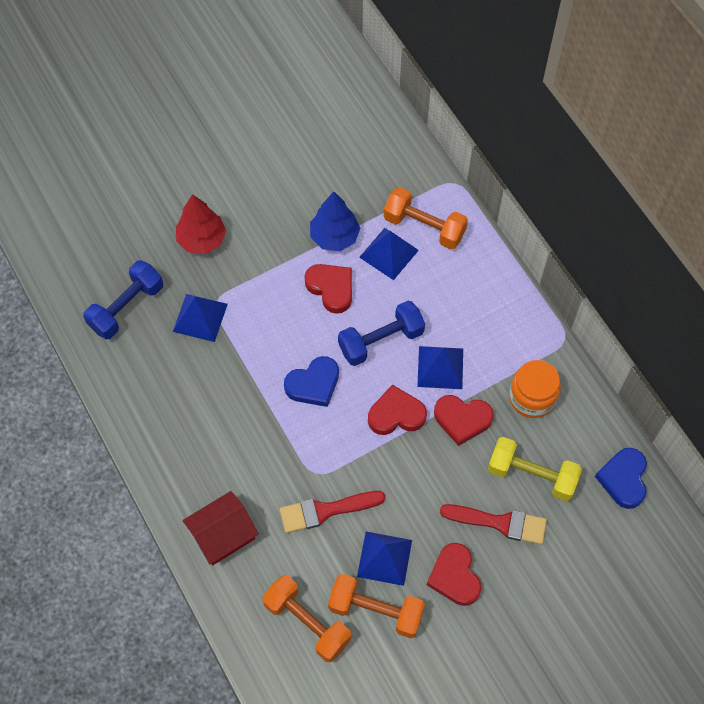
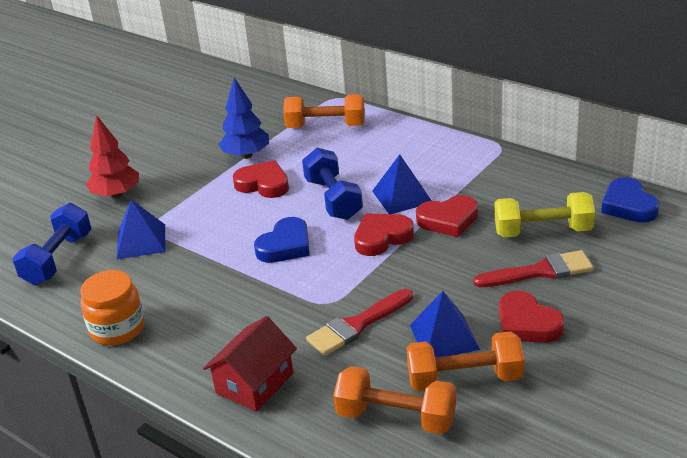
camera: 20 degrees left, 30 degrees down
(381, 341) = (333, 199): blue dumbbell -> blue dumbbell turned 60 degrees counterclockwise
(389, 253) = (304, 149): blue pyramid -> none
(532, 397) = (501, 186): orange jar -> orange jar (117, 328)

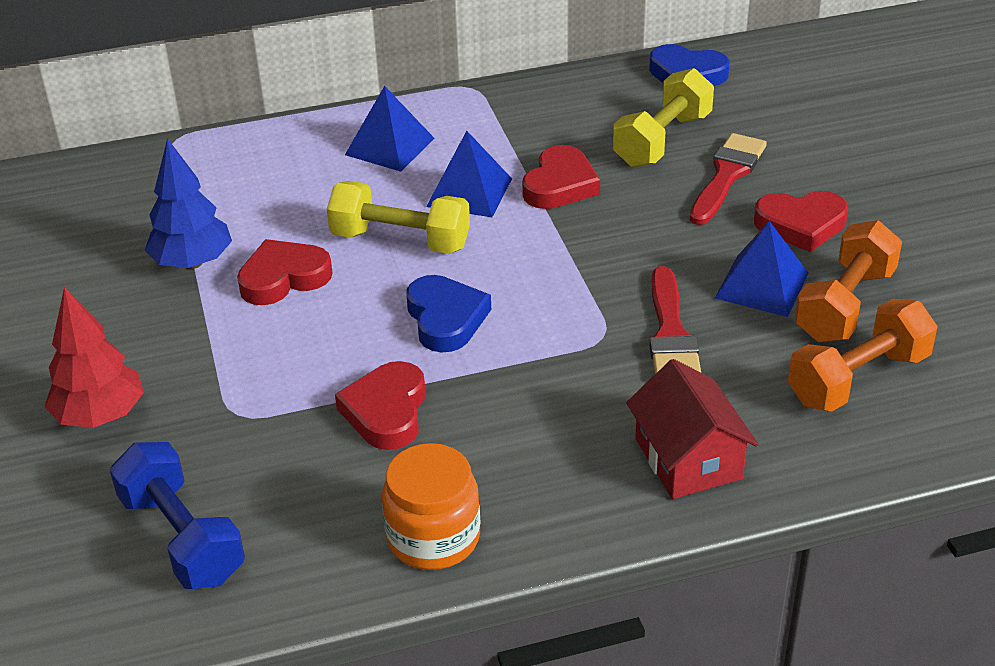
camera: 55 degrees left, 5 degrees up
(141, 241) = (257, 437): blue pyramid -> blue pyramid (389, 146)
(325, 126) = (231, 175): orange dumbbell -> none
(333, 199) = (400, 241): blue dumbbell -> yellow dumbbell
(382, 237) = (530, 243): red heart -> red heart (386, 411)

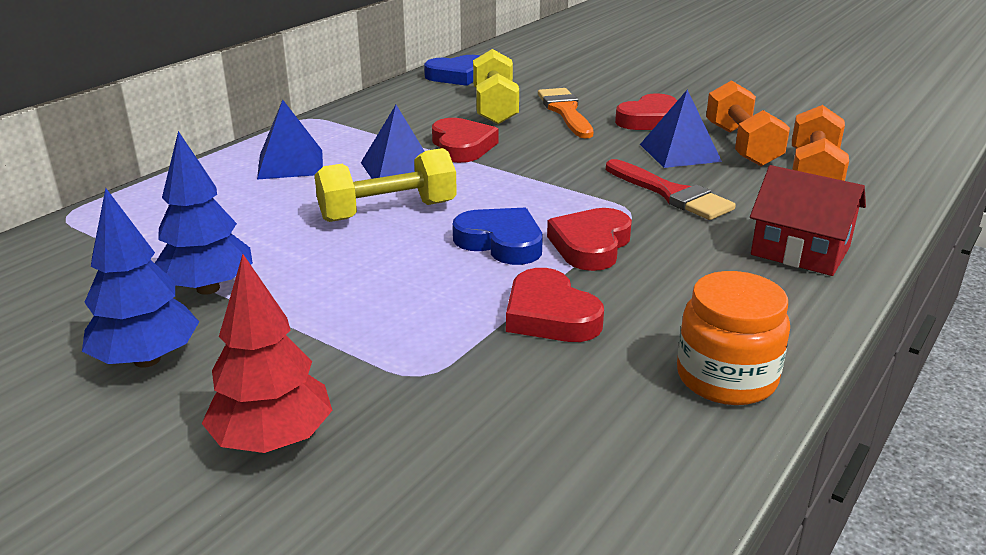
camera: 40 degrees left, 10 degrees down
(97, 310) = (147, 359): none -> blue tree
(182, 538) = (516, 496): blue dumbbell -> none
(283, 278) = (318, 267): red heart -> red heart (590, 245)
(727, 176) = (565, 111): red brush -> orange brush

